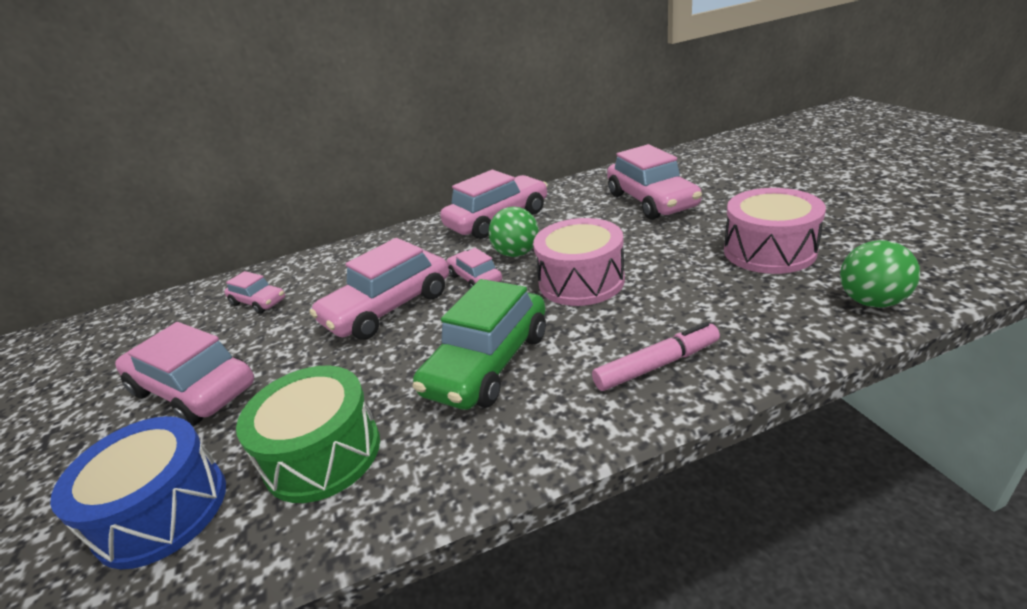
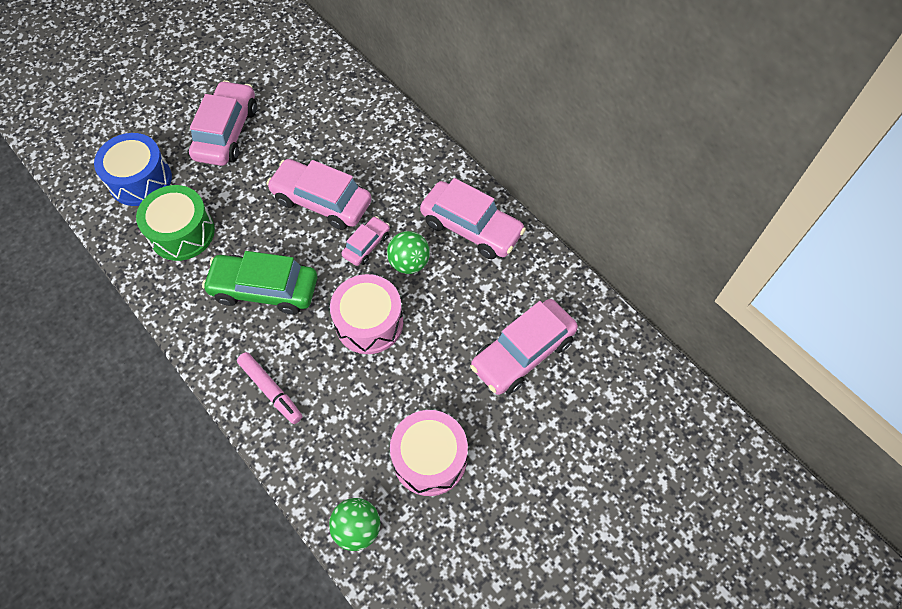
camera: 65 degrees right, 30 degrees up
(259, 302) = (322, 110): pink car -> none

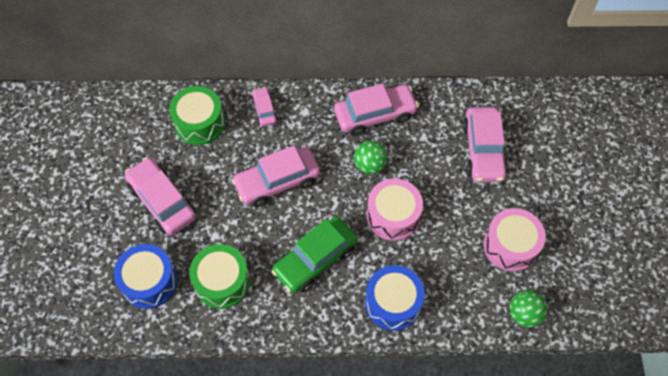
camera: 50 degrees left, 0 degrees up
(270, 390) = (393, 303): pink marker -> blue drum
(330, 101) = (199, 123): none -> green drum
(366, 245) = (335, 179): pink car -> pink car (264, 110)

